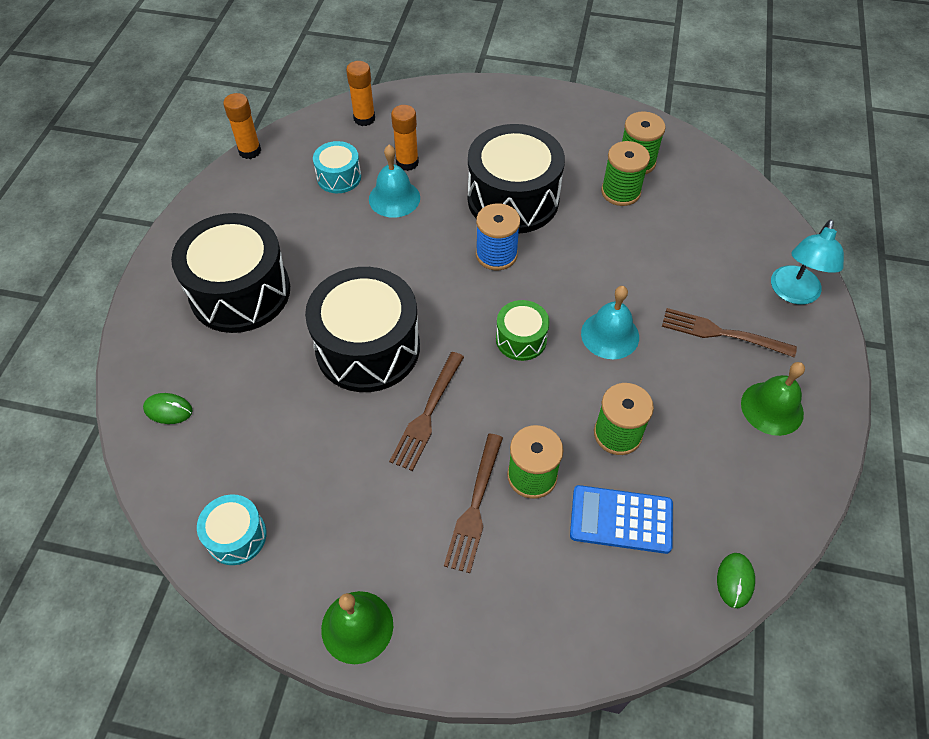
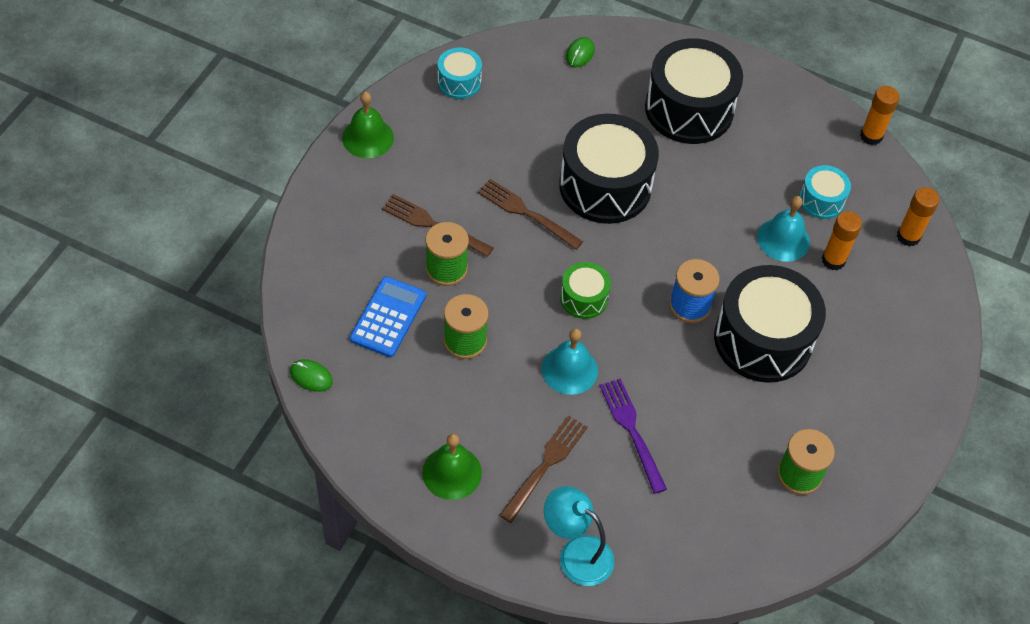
camera: 100 degrees right, 0 degrees up
(620, 192) = (755, 442): green spool -> none
(652, 275) = (632, 431): none -> purple fork

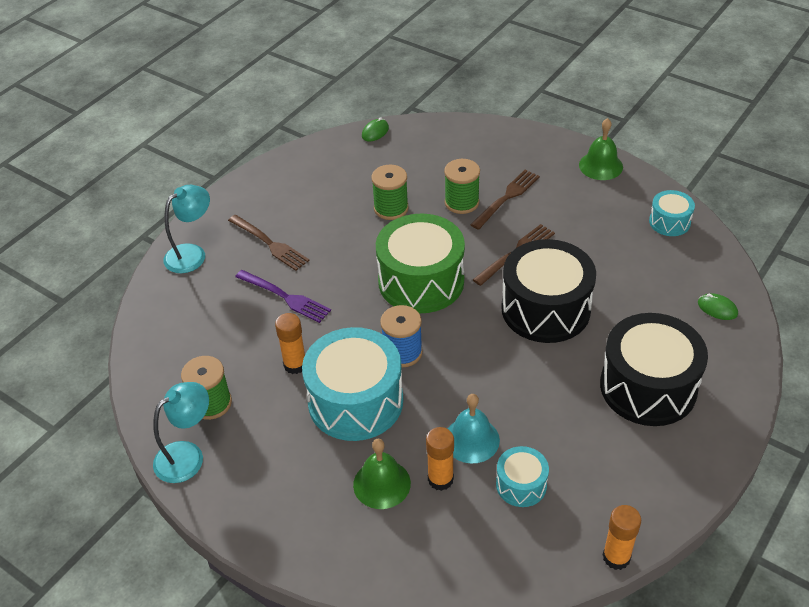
camera: 105 degrees right, 10 degrees down
(388, 317) = (419, 170): blue calculator -> none
(452, 472) = (279, 195): green bell -> green bell (382, 484)
(569, 369) = (352, 265): turquoise bell -> none
(584, 298) = (421, 281): green drum -> green drum, size x2.03
(632, 431) = (285, 297): purple fork -> purple fork turned 45 degrees clockwise
(763, 339) = (355, 401): black drum -> turquoise drum
(869, 481) = (187, 455): none -> turquoise lamp
(908, 236) = (465, 561): orange glue stick -> orange glue stick (295, 365)

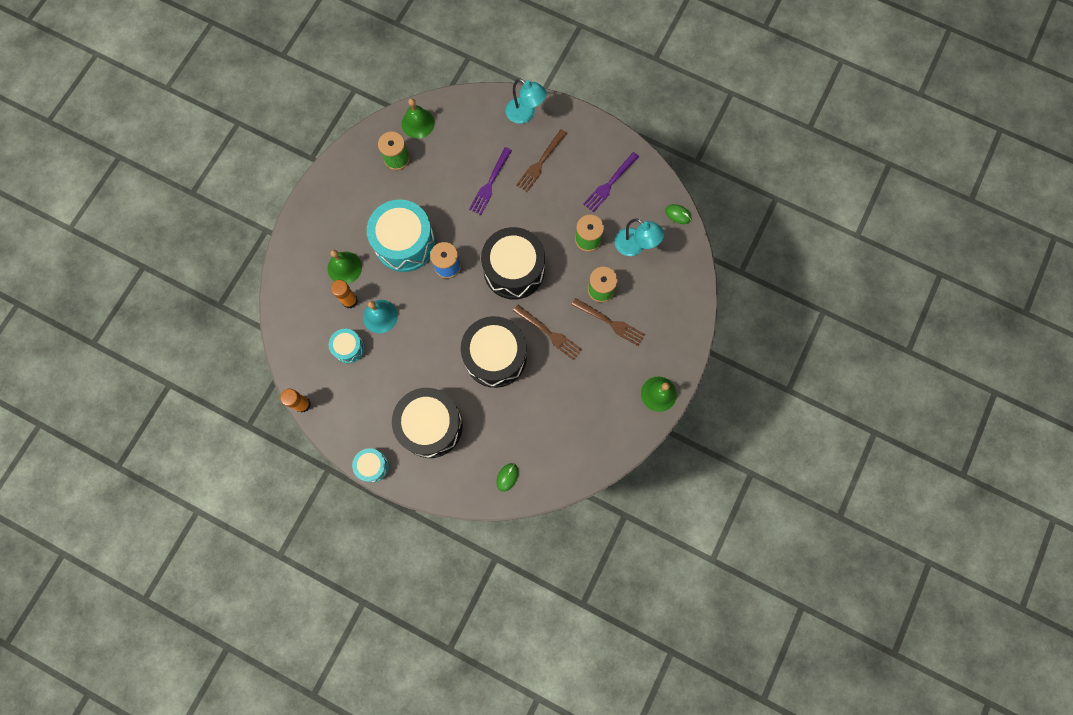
camera: 80 degrees right, 30 degrees up
(160, 373) = (418, 123): none -> green bell
(187, 455) = (357, 155): turquoise lamp -> turquoise lamp (635, 246)
(295, 365) = (431, 201): orange glue stick -> none
(319, 183) = (610, 184): none -> purple fork
(421, 281) = (514, 270): green drum -> black drum
(669, 222) = (596, 446): turquoise drum -> turquoise drum (372, 466)

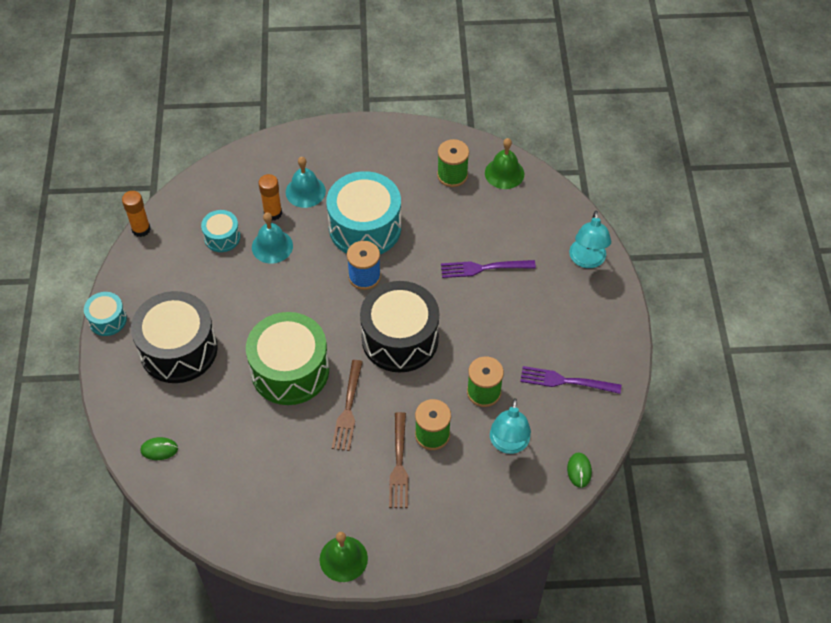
camera: 60 degrees right, 20 degrees down
(344, 267) = (305, 191): green bell -> turquoise bell
(495, 356) = (290, 370): black drum -> green drum
(541, 162) = (542, 302): brown fork -> none

